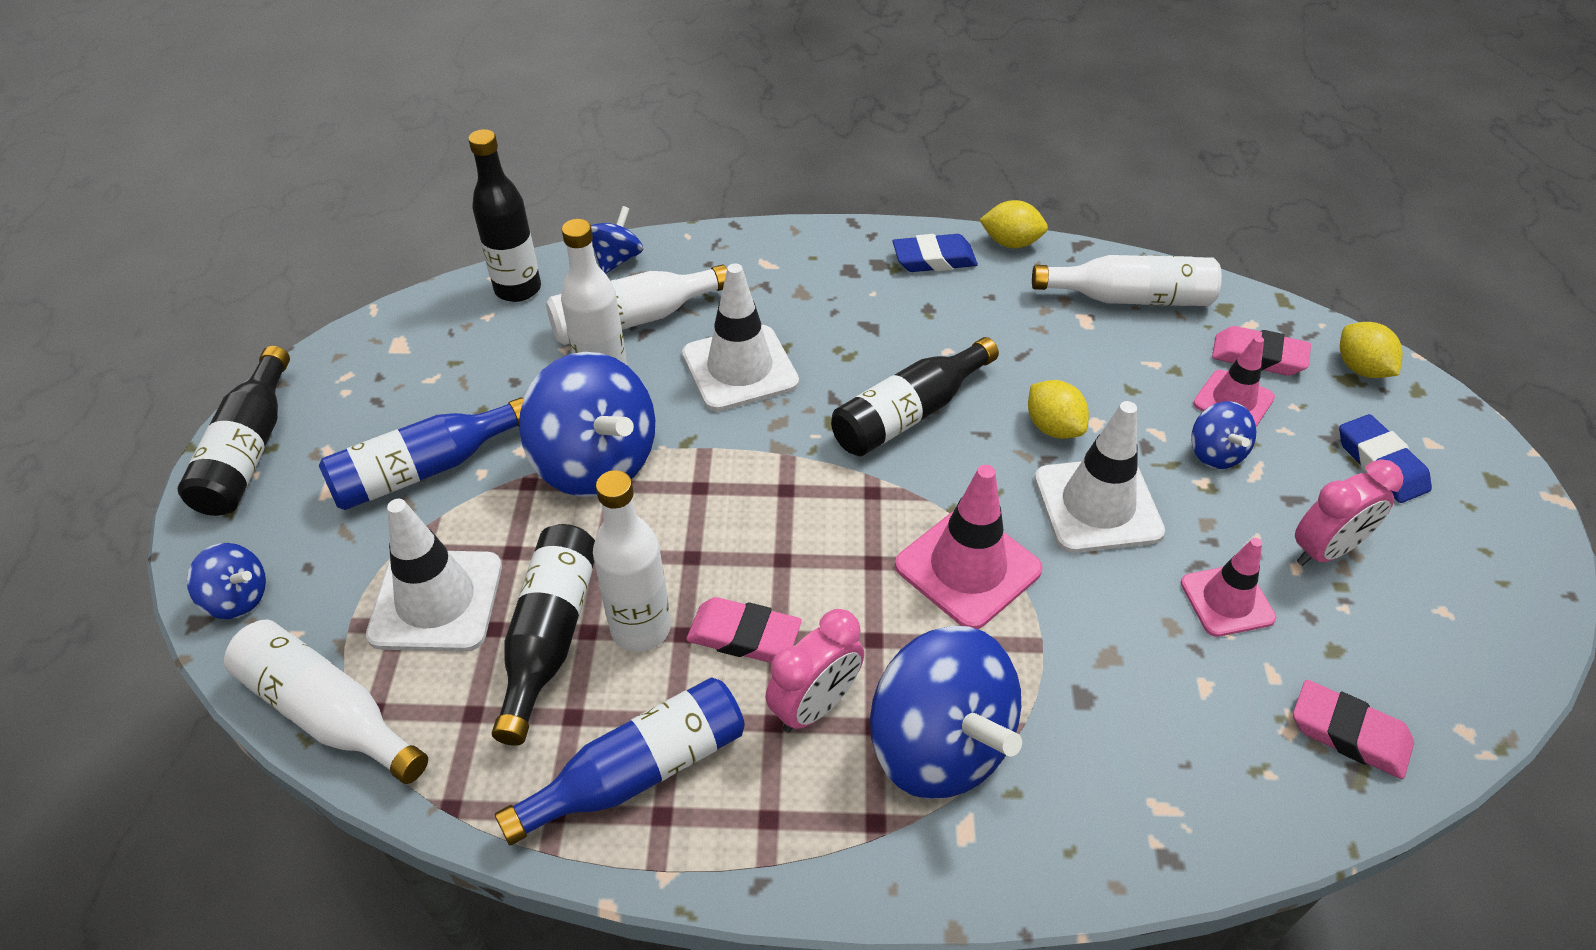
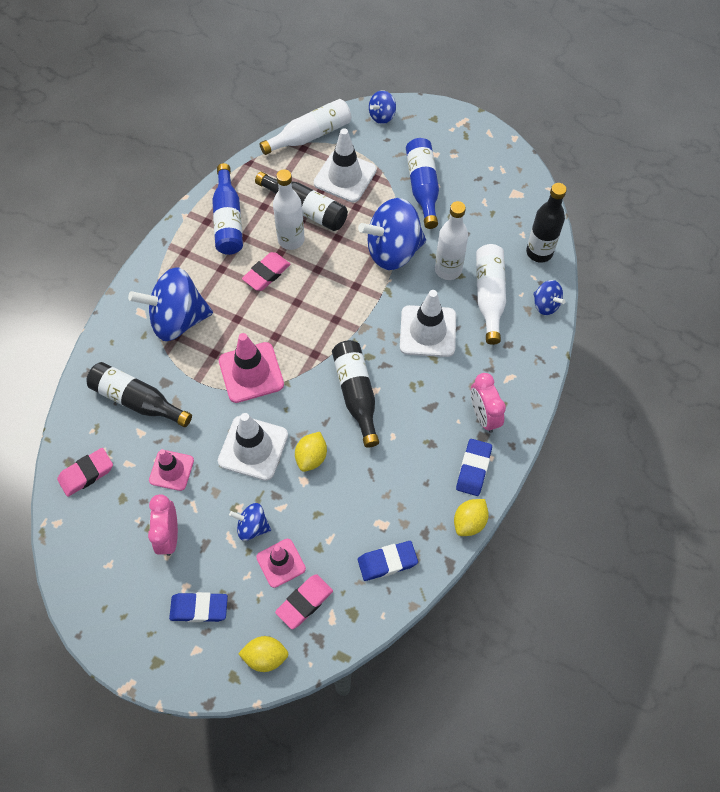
camera: 115 degrees right, 15 degrees up
(248, 451) = (467, 128): black bottle -> black bottle (137, 400)
(815, 706) = (220, 285): pink clock -> pink clock (483, 416)
(1053, 427) = (311, 457): yellow lemon -> yellow lemon turned 60 degrees counterclockwise
(1130, 298) = (387, 562): white bottle -> blue eraser

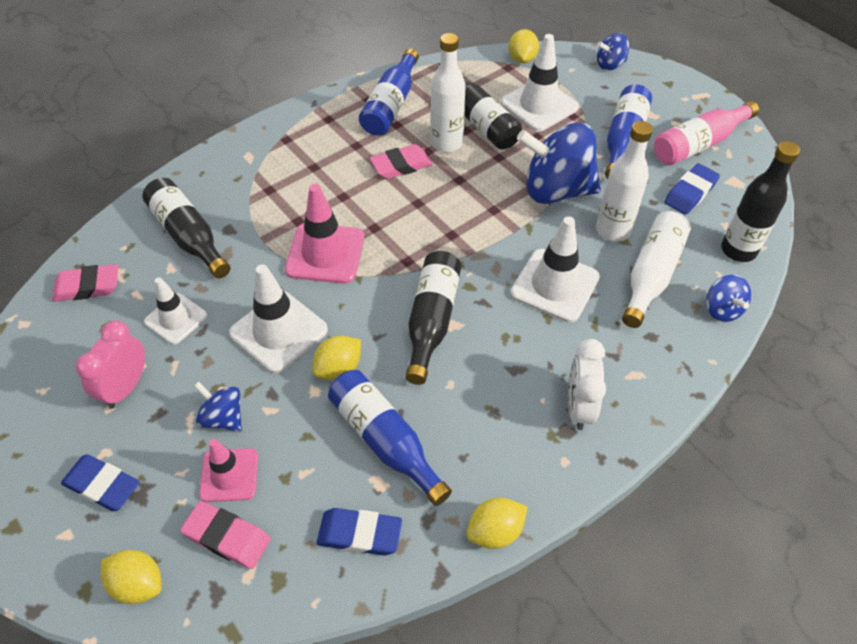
camera: 25 degrees right, 10 degrees down
(171, 470) = (176, 319): pink traffic cone -> white traffic cone
(178, 320) = (281, 176): blue spinning top -> none
(304, 602) = (227, 537): pink eraser -> pink eraser turned 45 degrees clockwise
(310, 135) = (522, 59): white bottle -> yellow lemon
(370, 494) = (385, 440): none -> blue bottle
(473, 469) = (534, 466): blue eraser -> blue eraser (690, 193)
(478, 169) = (698, 144): none -> pink bottle
(483, 416) = (579, 407): pink clock -> white clock

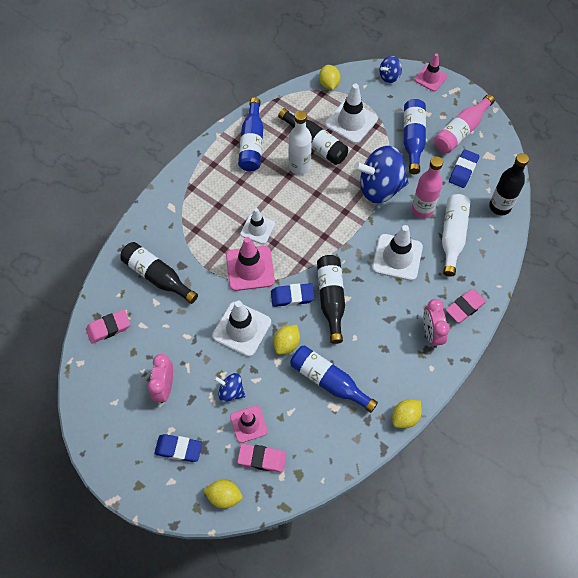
camera: 15 degrees left, 10 degrees up
(176, 319) = (175, 336): white traffic cone -> white traffic cone (257, 229)
(359, 534) = (333, 438): blue eraser -> blue eraser (292, 296)
(401, 165) = (275, 191): pink eraser -> pink eraser (465, 307)
(579, 407) = (431, 333): white clock -> pink clock
(613, 230) = (422, 210): white bottle -> pink bottle
(669, 76) = (430, 78): none -> pink traffic cone
(722, 310) = (498, 250): blue spinning top -> none

